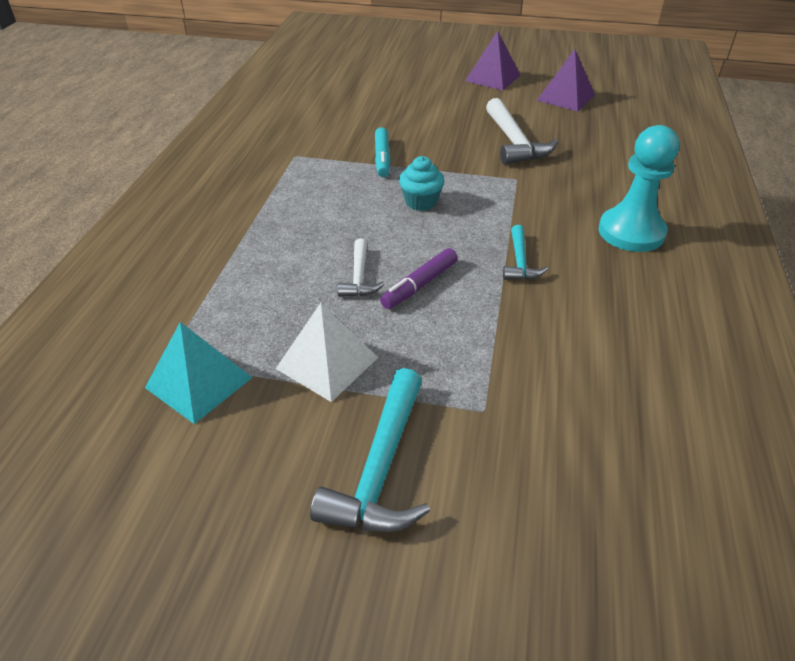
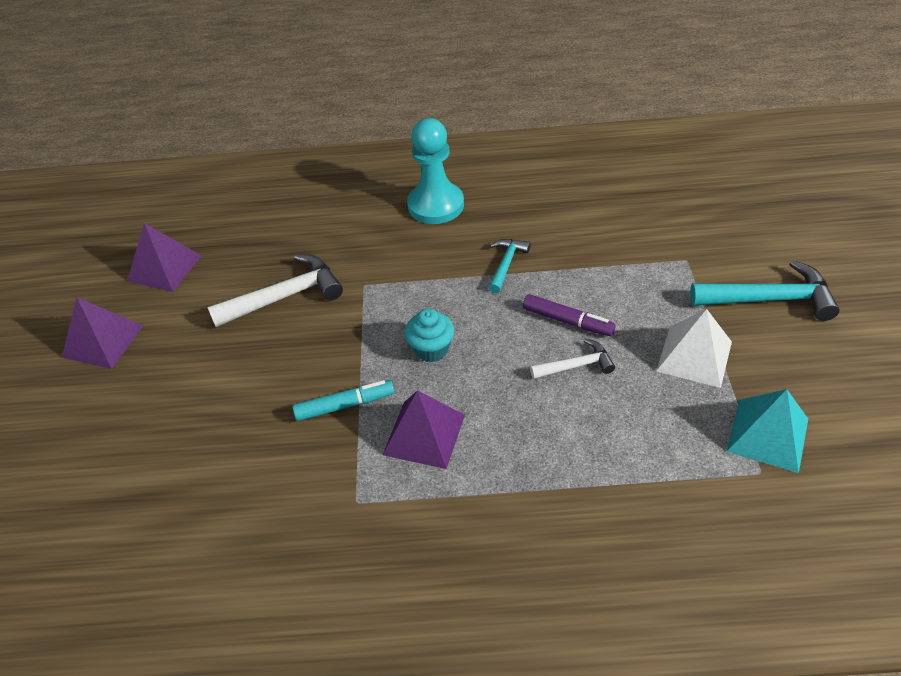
camera: 100 degrees left, 5 degrees up
(333, 187) = (424, 434): none -> purple pyramid
(520, 262) = (506, 264): turquoise hammer -> turquoise hammer turned 60 degrees counterclockwise

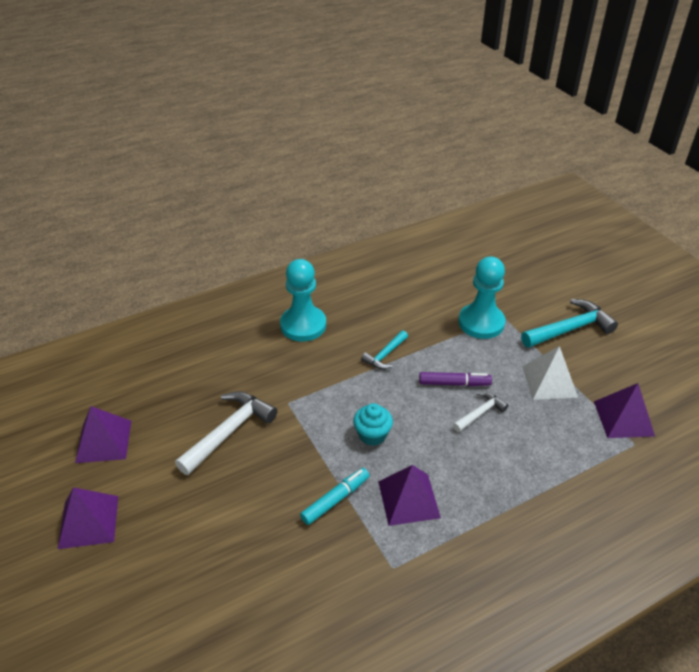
camera: 30 degrees left, 5 degrees down
(506, 264) = (385, 355): turquoise hammer -> turquoise hammer turned 135 degrees counterclockwise
(651, 259) = (481, 323): none -> turquoise pawn
(767, 435) = (623, 418): turquoise pyramid -> purple pyramid

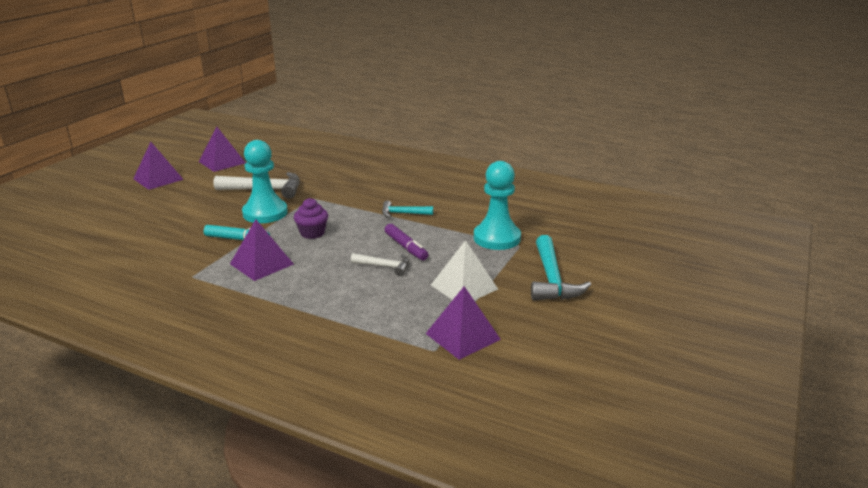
camera: 55 degrees right, 15 degrees down
(303, 325) = (395, 179): turquoise pawn -> turquoise pawn (265, 213)
(372, 435) = (312, 233): turquoise cupcake -> purple cupcake
(570, 329) = (552, 279): turquoise hammer -> turquoise hammer turned 60 degrees clockwise

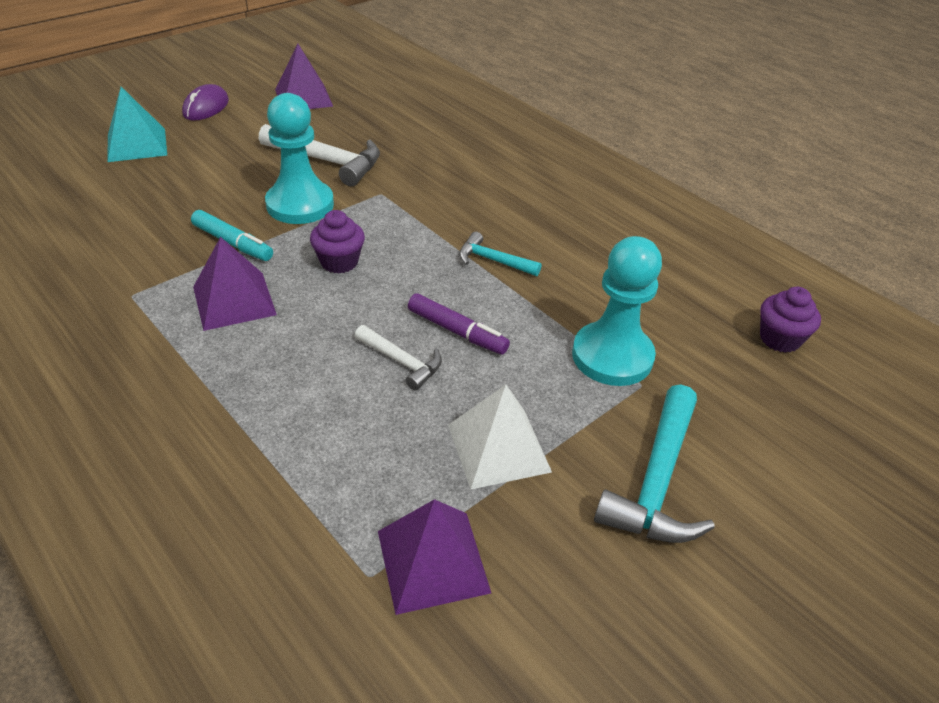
camera: 20 degrees right, 15 degrees up
(126, 206) = (137, 145): none -> turquoise pyramid
(158, 179) = (206, 107): purple pyramid -> purple mouse
(406, 247) = (457, 331): purple marker -> purple marker turned 45 degrees counterclockwise
(576, 212) = (779, 339): none -> purple cupcake

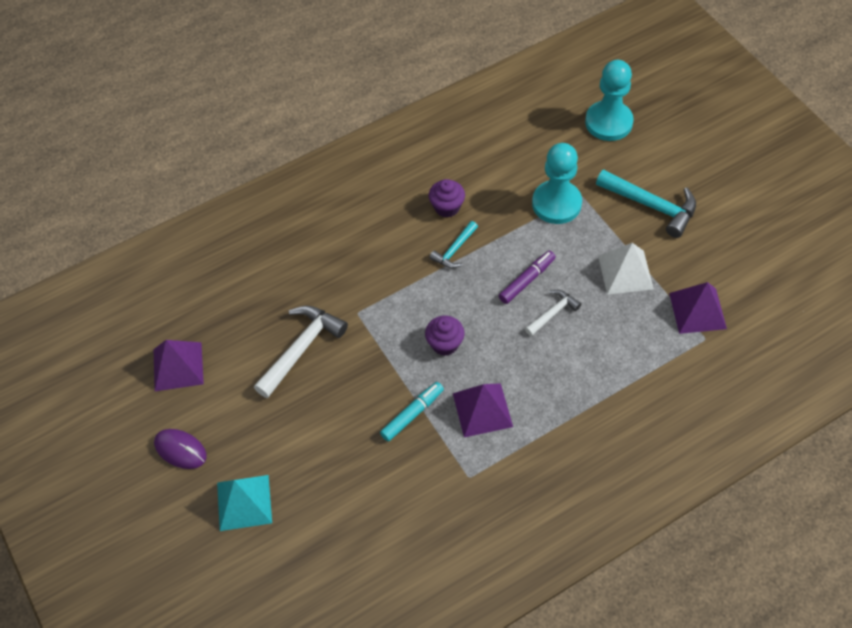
camera: 75 degrees left, 15 degrees up
(300, 205) = (365, 369): turquoise pawn -> turquoise pawn (608, 122)
(779, 339) = (548, 118): purple cupcake -> purple cupcake (447, 207)

